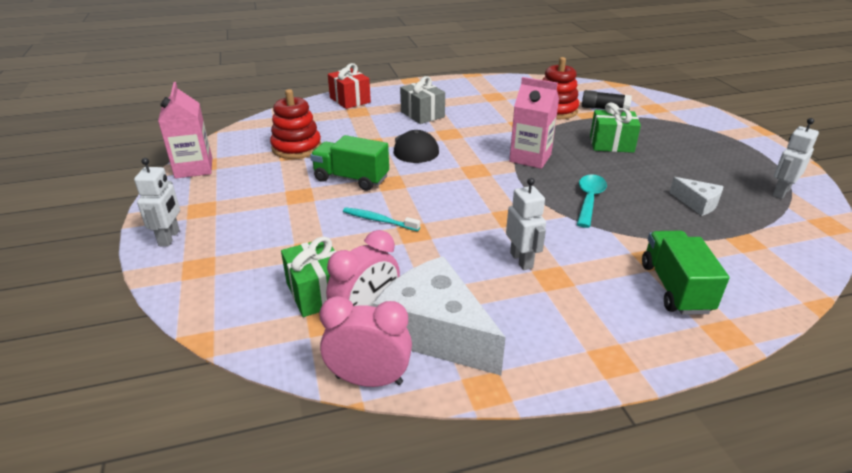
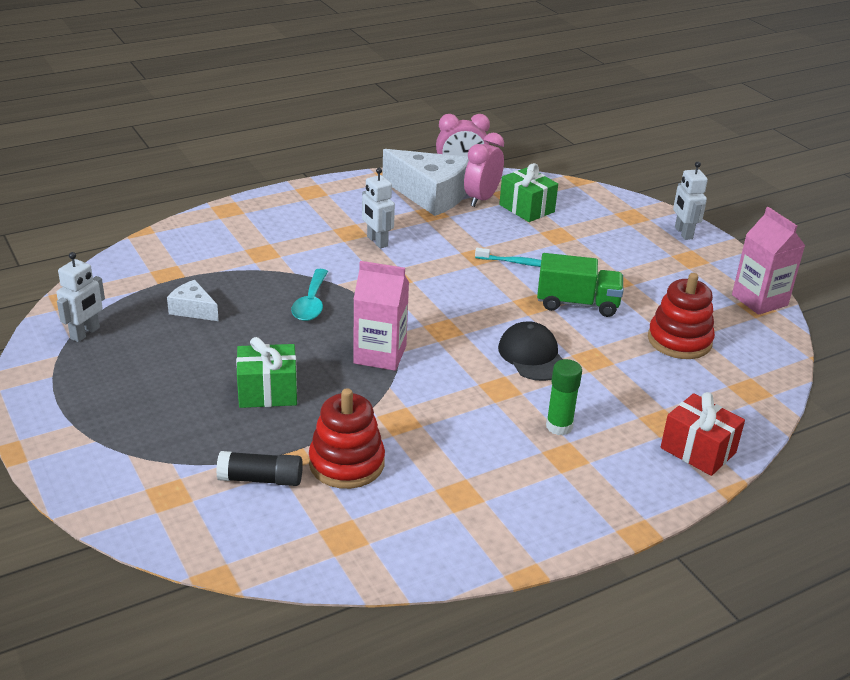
camera: 165 degrees right, 0 degrees up
(422, 114) = (559, 426): grey gift -> green glue stick
(675, 288) = (252, 233): green truck -> none

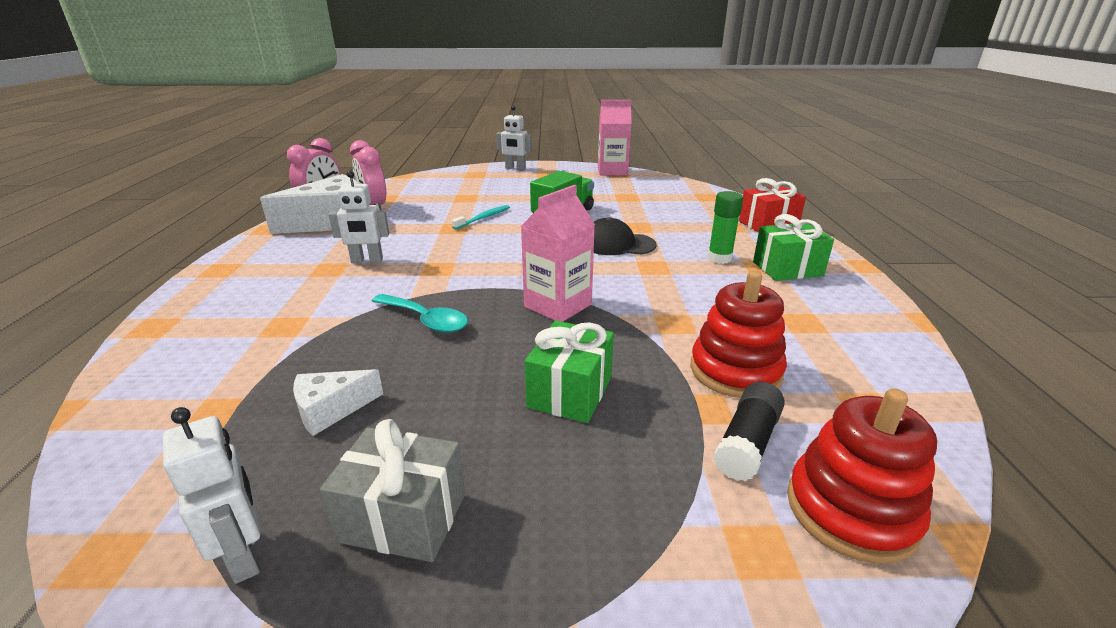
camera: 60 degrees left, 5 degrees down
(129, 368) = (403, 517): none -> grey gift
(527, 208) = (414, 197): green gift -> green gift (787, 269)
(679, 340) = (638, 199): red stacking toy -> red stacking toy (851, 510)

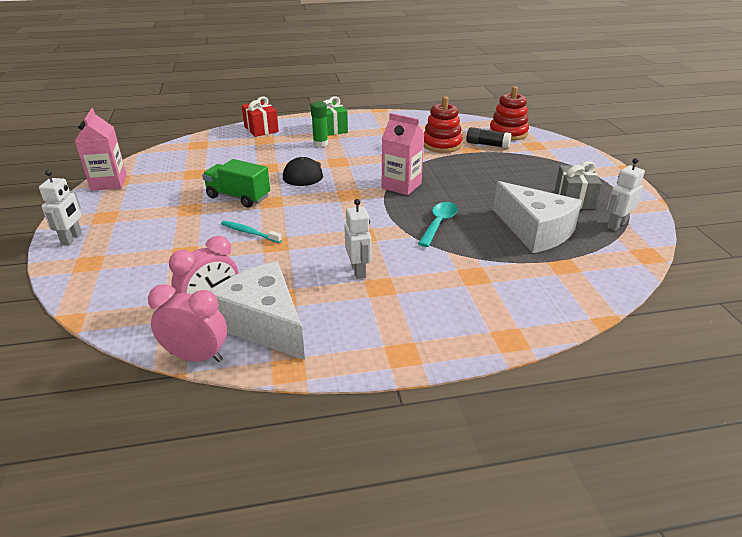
camera: 100 degrees left, 5 degrees up
(331, 409) = (535, 231): white cheese -> white cheese, size x2.04
(570, 392) = (480, 176): green gift -> none

